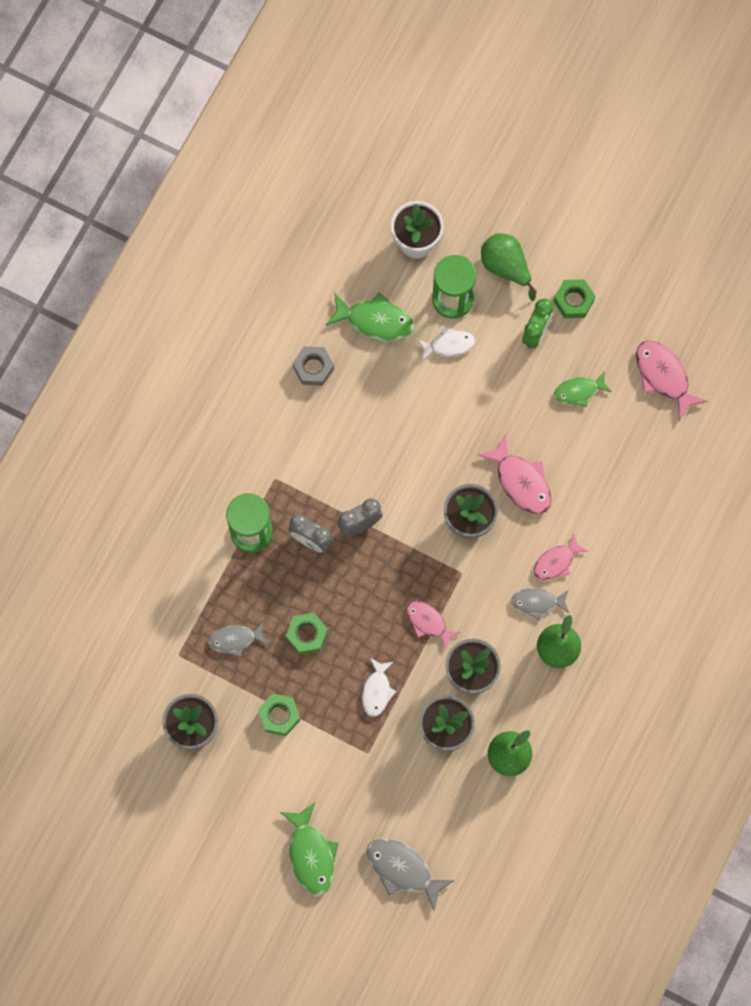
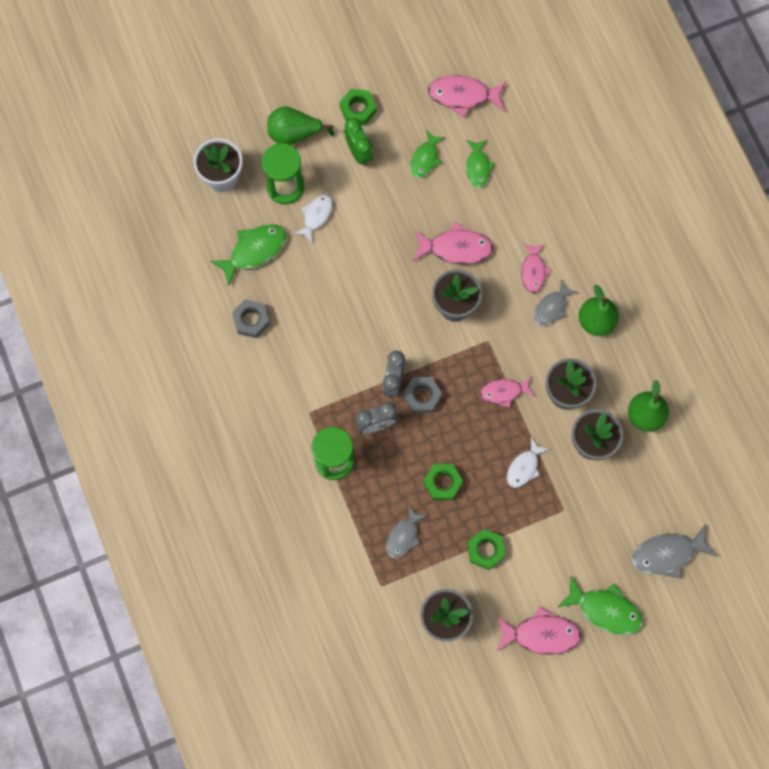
camera: 50 degrees left, 0 degrees up
(246, 818) = (541, 634): none -> pink fish
(367, 558) = (422, 396): none -> grey nut
(377, 691) = (524, 467): white fish -> white fish turned 75 degrees clockwise
(610, 441) = (478, 167): none -> green fish

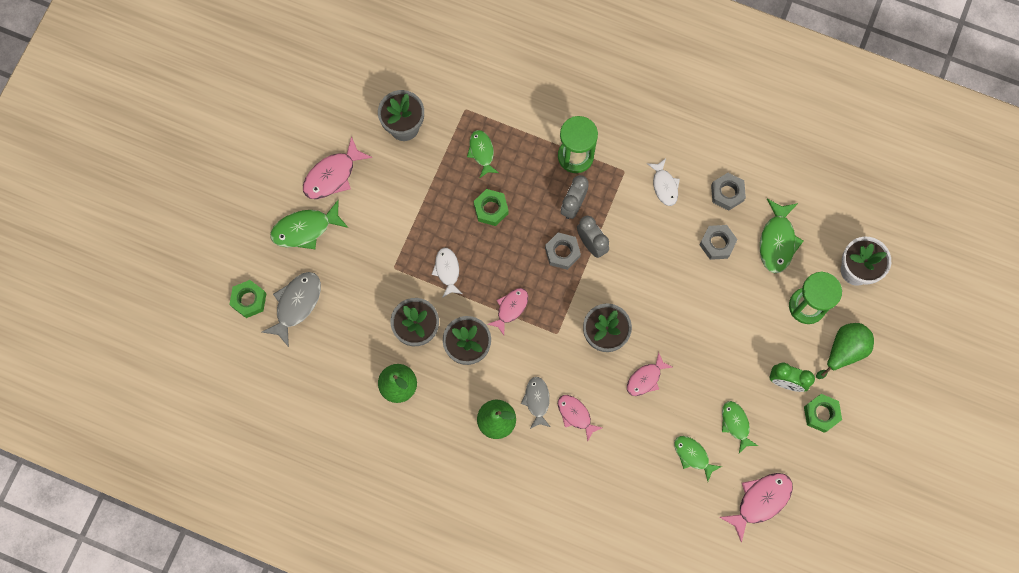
camera: 135 degrees right, 0 degrees up
(300, 291) = (717, 244): none -> grey nut
(316, 216) = (764, 306): white fish -> white fish (664, 186)
(403, 536) = (482, 152): grey fish -> green fish
(456, 248) = (645, 378): pink fish -> pink fish, size x0.66
(485, 550) = (420, 193): green nut -> green nut (249, 300)

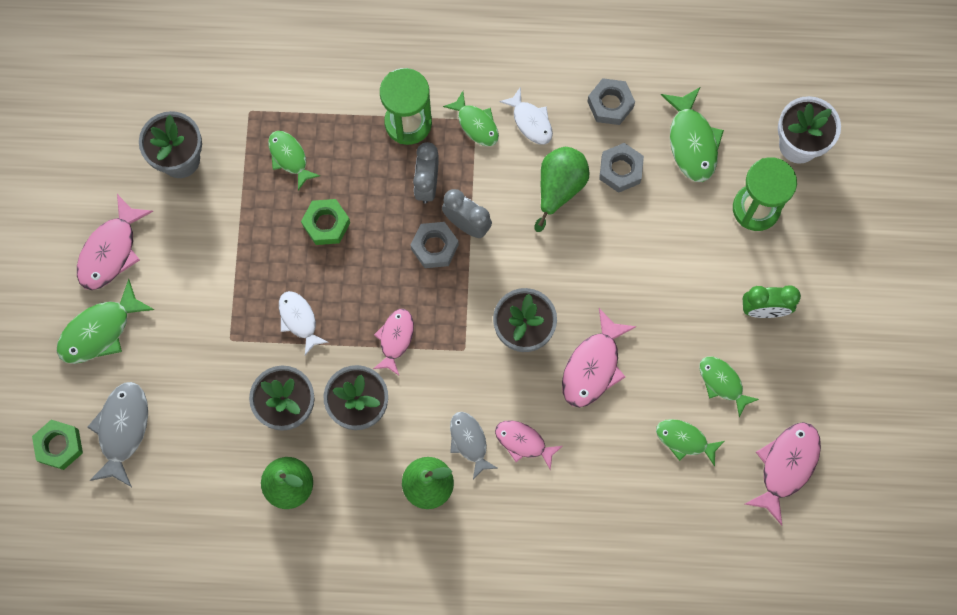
camera: 20 degrees left, 0 degrees up
(624, 174) = (476, 124): none -> green fish
(645, 378) = (593, 366): pink fish -> pink fish, size x1.52
(821, 414) = (820, 333): green nut -> none
(844, 351) = (820, 247): green pear -> green pear (559, 188)

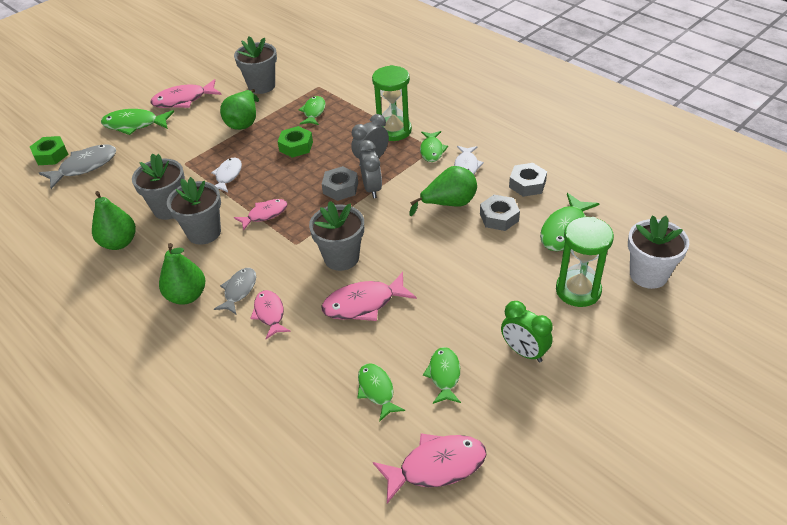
camera: 45 degrees right, 30 degrees down
(227, 232) = (244, 122): none -> green pear

